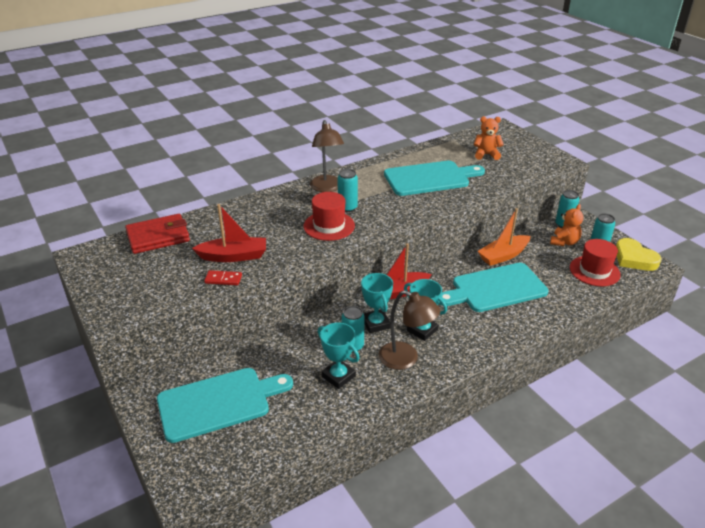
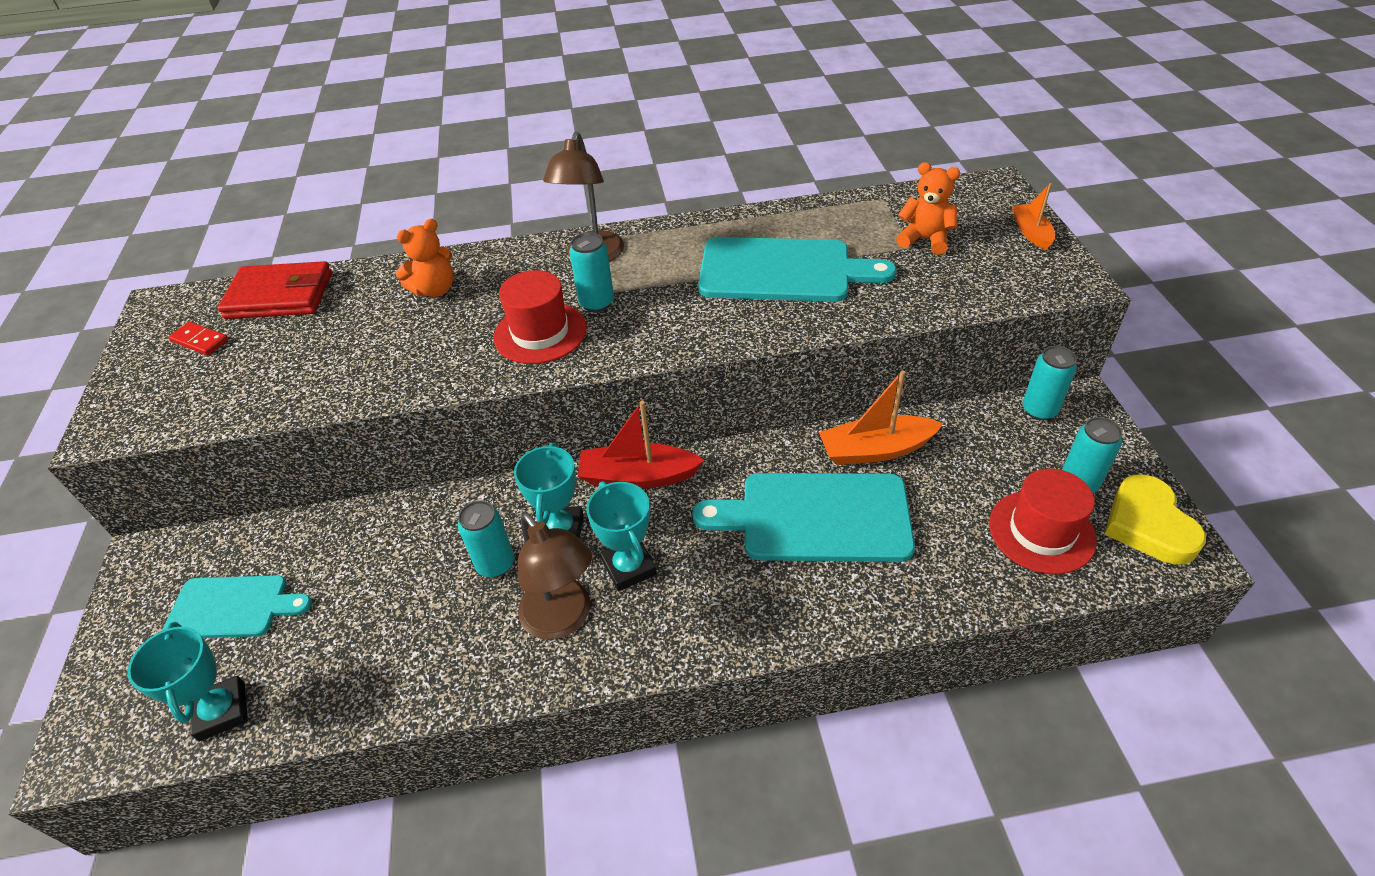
camera: 25 degrees right, 10 degrees up
(218, 403) = (232, 607): turquoise cutting board -> turquoise cutting board, size x0.62
(223, 279) = (306, 398): red domino -> red domino (200, 340)
(234, 256) = (354, 358): red boat -> none
(338, 376) = (434, 617): turquoise trophy -> turquoise trophy (222, 711)
(531, 144) = (1031, 232): none -> orange boat
(564, 242) = (1017, 449): orange teddy bear -> orange teddy bear (435, 290)

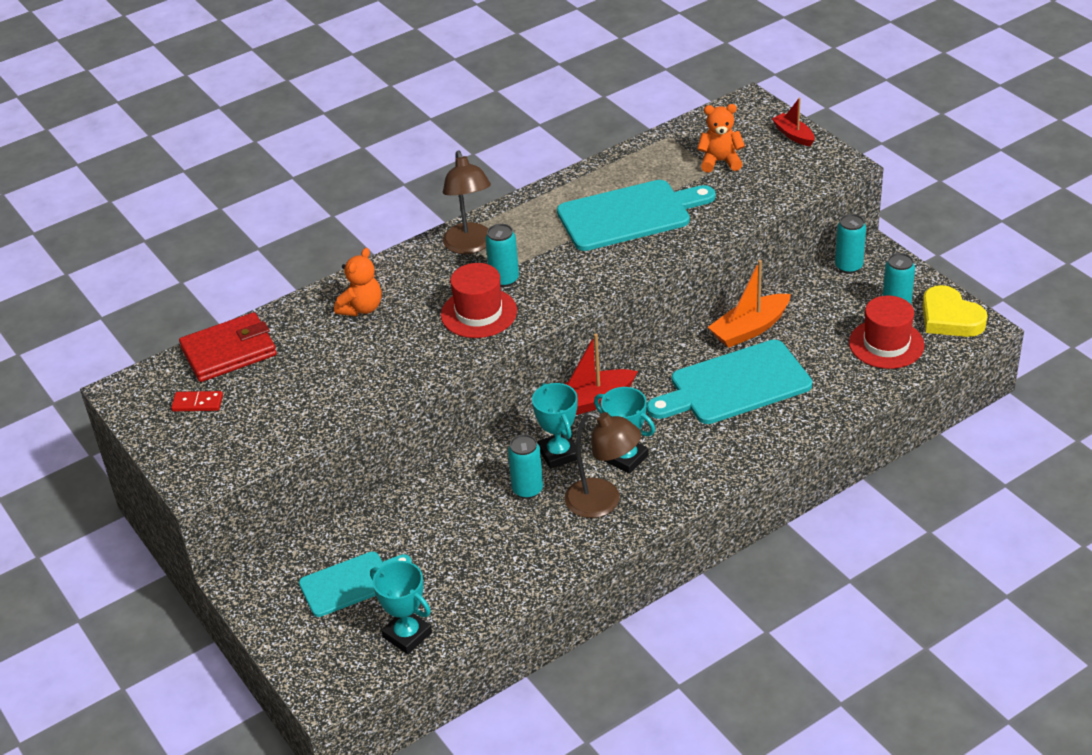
camera: 25 degrees left, 5 degrees down
(1031, 232) = (793, 135): orange boat -> red boat

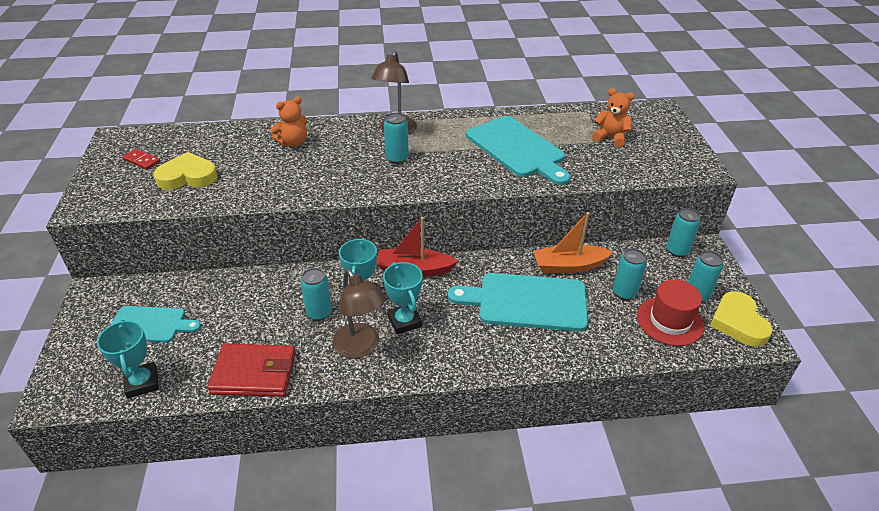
camera: 25 degrees right, 0 degrees up
(229, 351) = (193, 138): red wallet -> red wallet (254, 373)
(279, 398) = (187, 176): none -> yellow heart
(479, 313) = (360, 173): red hat -> none
(629, 215) = (517, 149): turquoise cutting board -> turquoise cutting board turned 45 degrees clockwise
(793, 135) = (679, 139): red boat -> none
(825, 334) = (624, 293): none -> turquoise can

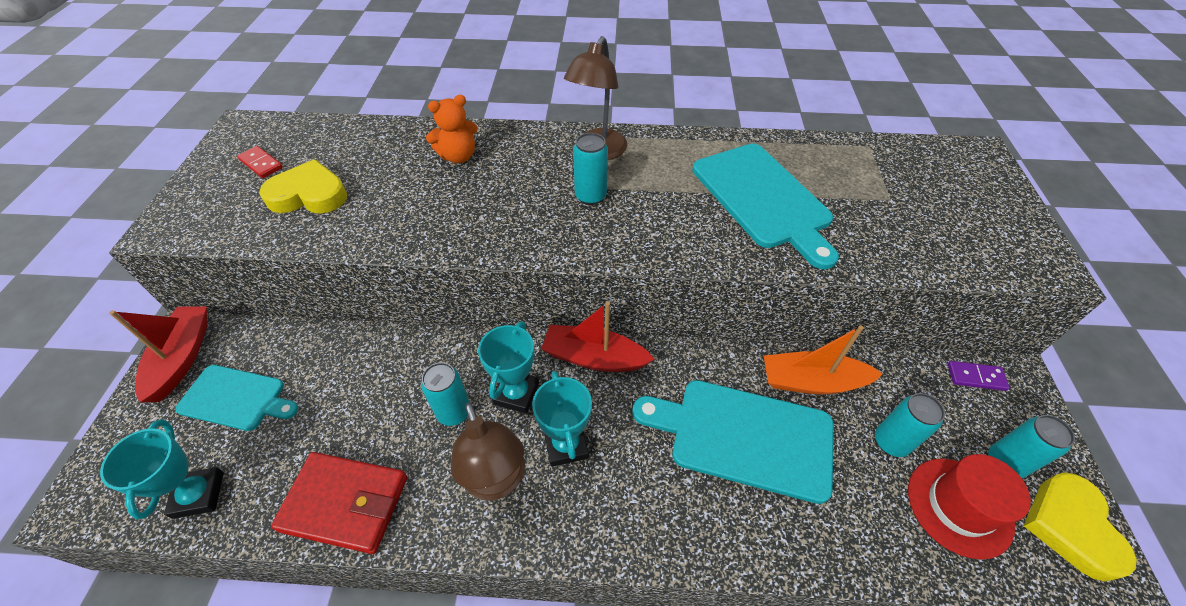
camera: 10 degrees right, 10 degrees up
(97, 305) = (182, 358): none -> red boat
(611, 138) = (903, 194): orange teddy bear -> none
(677, 251) = (975, 377): turquoise can -> purple domino

